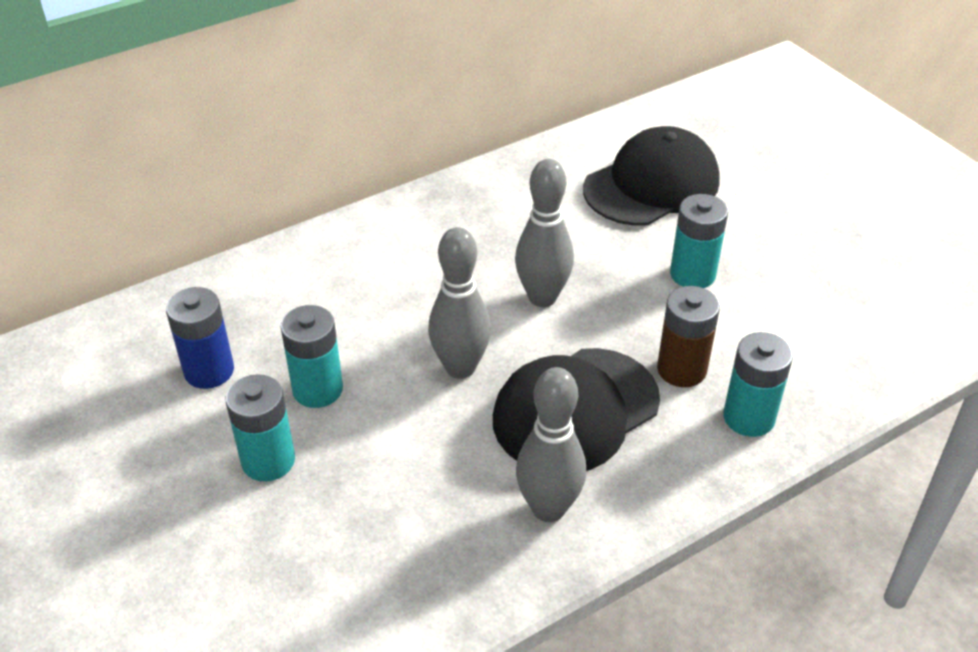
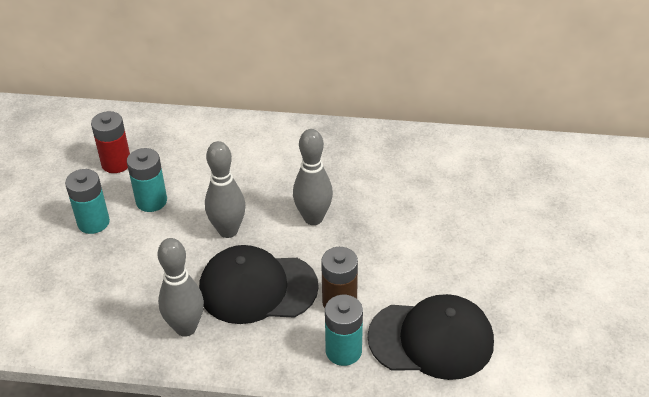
camera: 40 degrees right, 0 degrees up
(209, 371) = (116, 163): blue battery -> red battery
(652, 185) = (456, 188): black cap -> black cap (431, 339)
(692, 274) = (413, 254): turquoise battery -> none

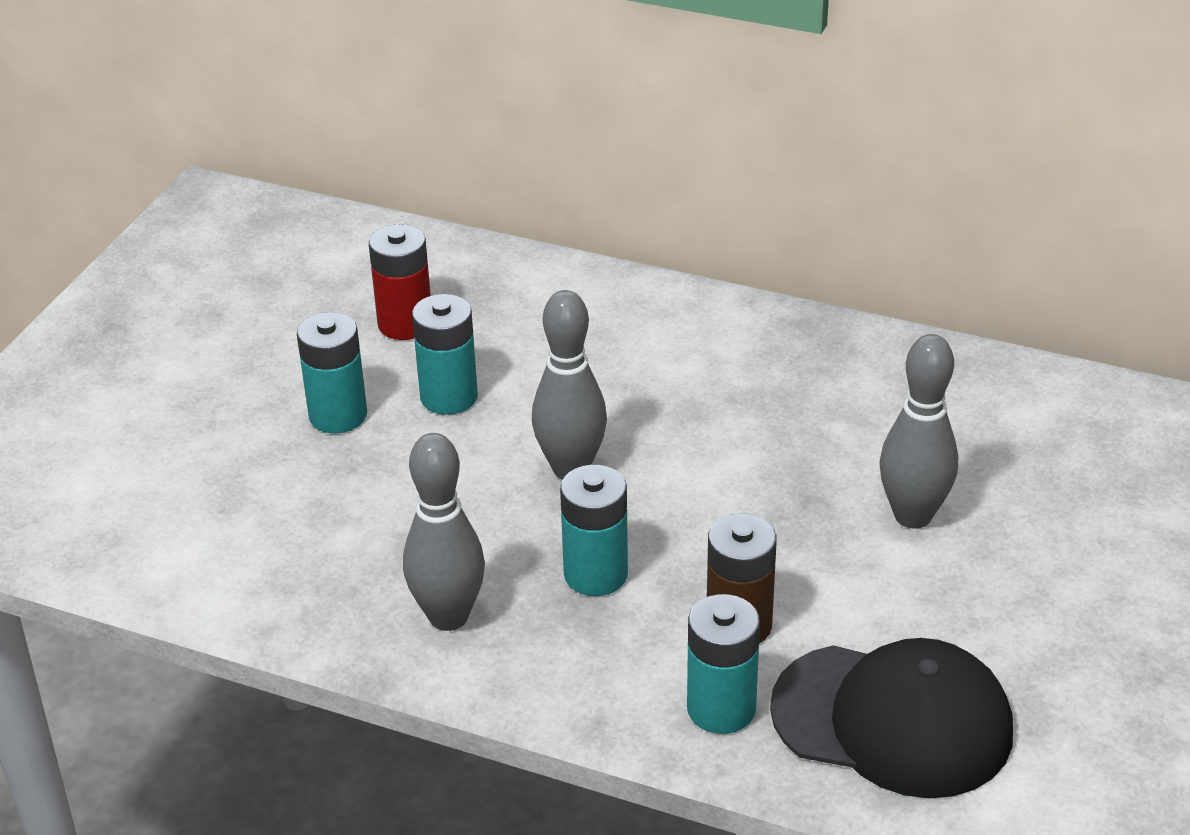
camera: 15 degrees right, 5 degrees down
(257, 288) = (595, 574): black cap -> turquoise battery
(313, 218) = (733, 474): grey bowling pin -> grey bowling pin (913, 515)

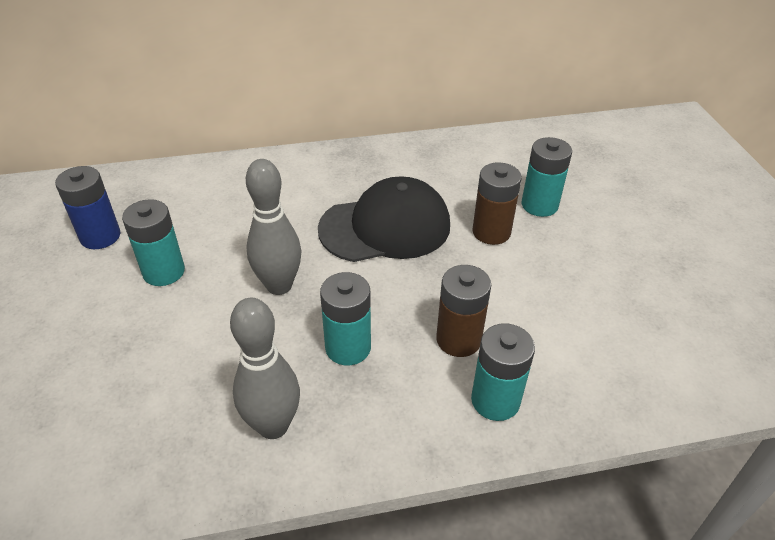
camera: 35 degrees left, 5 degrees up
(338, 415) = (91, 315): turquoise battery -> turquoise battery (539, 205)
(405, 324) = (100, 236): red battery -> blue battery
(892, 720) = (590, 357): black cap -> black cap (385, 227)
(913, 515) = (491, 232): grey bowling pin -> brown battery

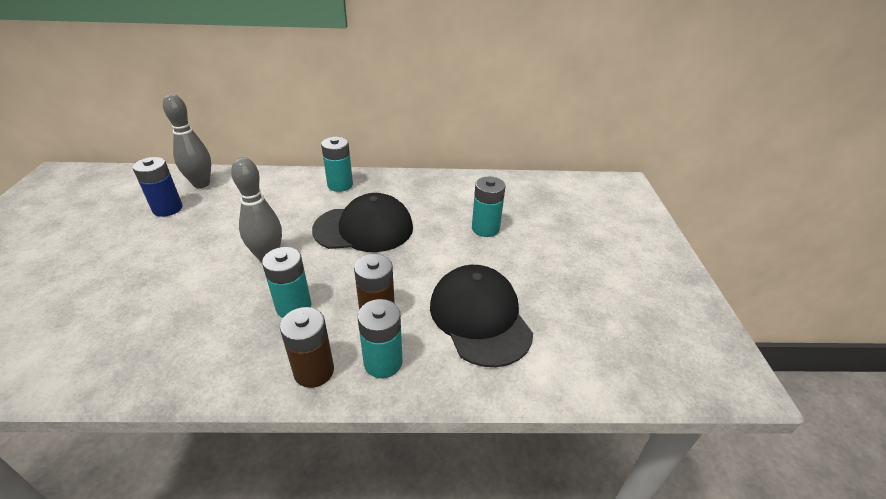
camera: 10 degrees right, 5 degrees down
(164, 272) = (196, 237): turquoise battery -> turquoise battery (340, 185)
(273, 426) = (211, 352): grey bowling pin -> grey bowling pin (201, 184)
(491, 232) = (440, 242): brown battery -> brown battery (314, 371)
(584, 324) = (480, 317): none -> black cap

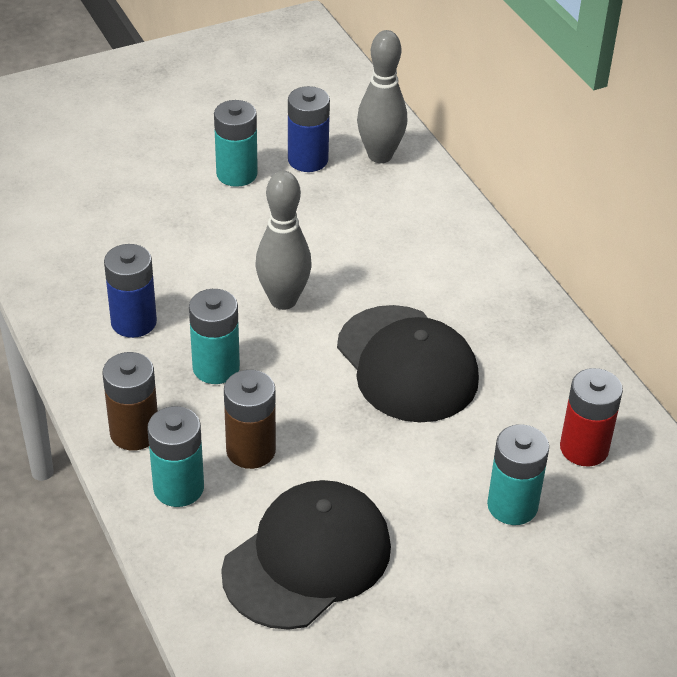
camera: 65 degrees right, 5 degrees up
(209, 336) = (133, 322): none -> blue battery
(340, 185) = (491, 290): turquoise battery -> turquoise battery (237, 174)
(463, 196) = (584, 448): none -> red battery

